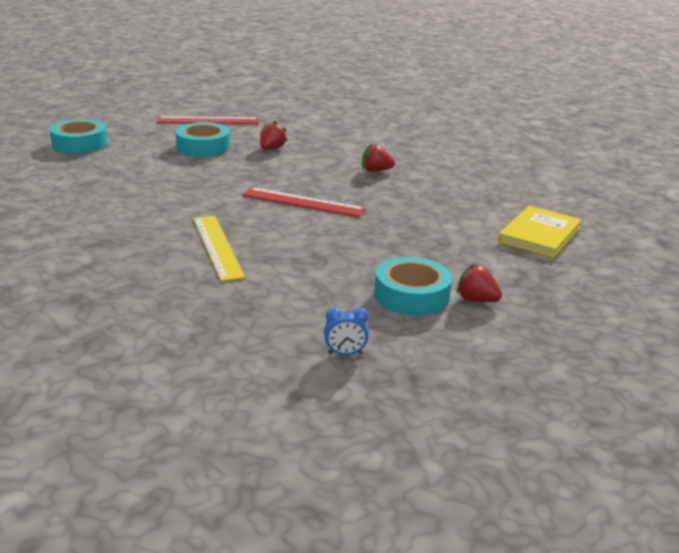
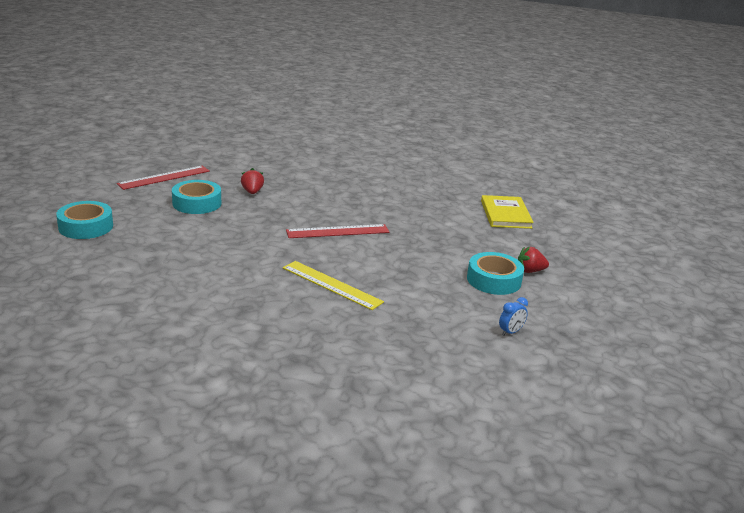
camera: 35 degrees left, 0 degrees up
(376, 171) = (350, 192): red strawberry -> none

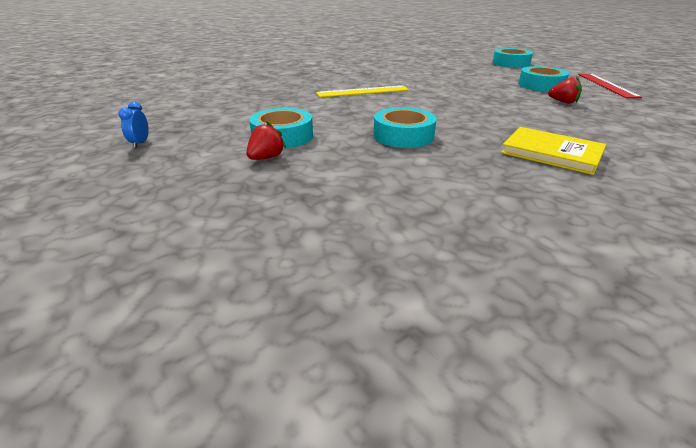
camera: 130 degrees right, 5 degrees up
(338, 231) = (448, 110): red ruler -> none
(421, 236) = (403, 136): none -> turquoise tape
(505, 214) = (413, 208): yellow book -> yellow book (551, 153)
(510, 332) = (217, 116): blue clock -> blue clock (140, 143)

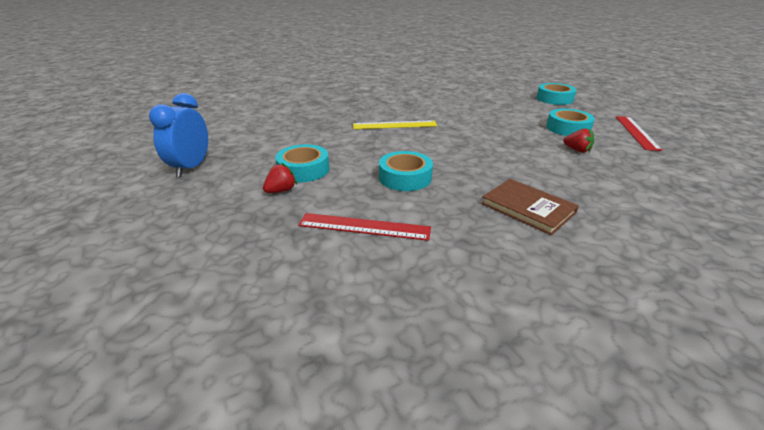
camera: 10 degrees right, 0 degrees up
(140, 143) = (191, 167): blue clock -> blue clock, size x2.22
(386, 184) = (364, 226): none -> red ruler
(551, 153) = (528, 208): yellow book -> brown book

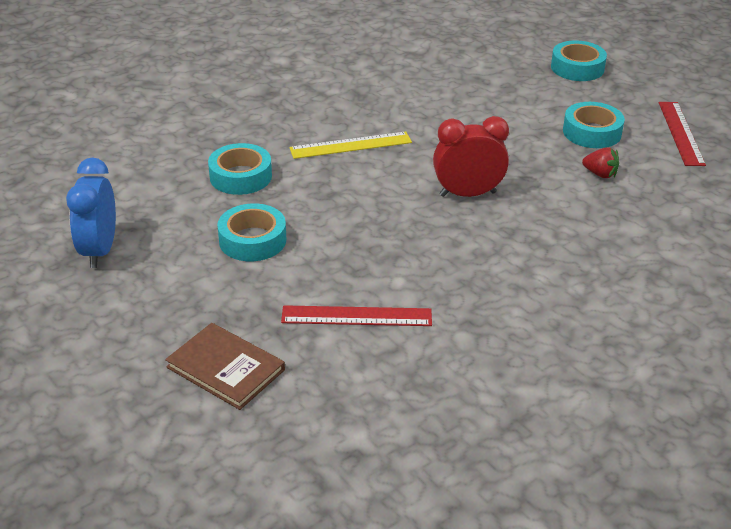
camera: 10 degrees left, 5 degrees up
(281, 191) = (238, 276): red strawberry -> none
(405, 177) = (387, 241): turquoise tape -> turquoise tape (240, 176)
(473, 155) = (467, 194): none -> red clock
(528, 208) = (537, 272): brown book -> brown book (225, 368)

